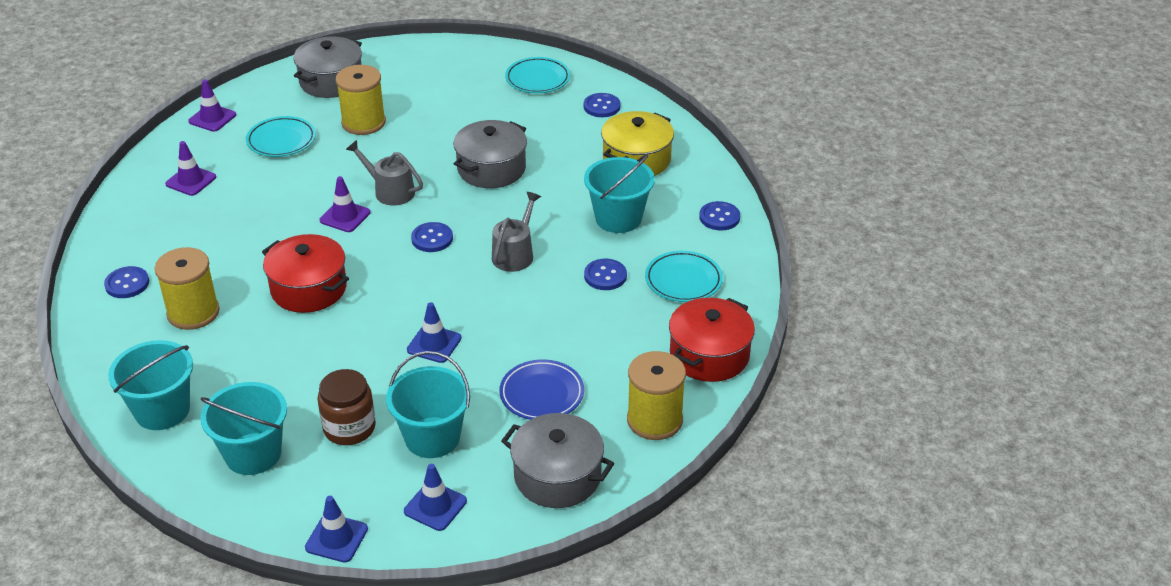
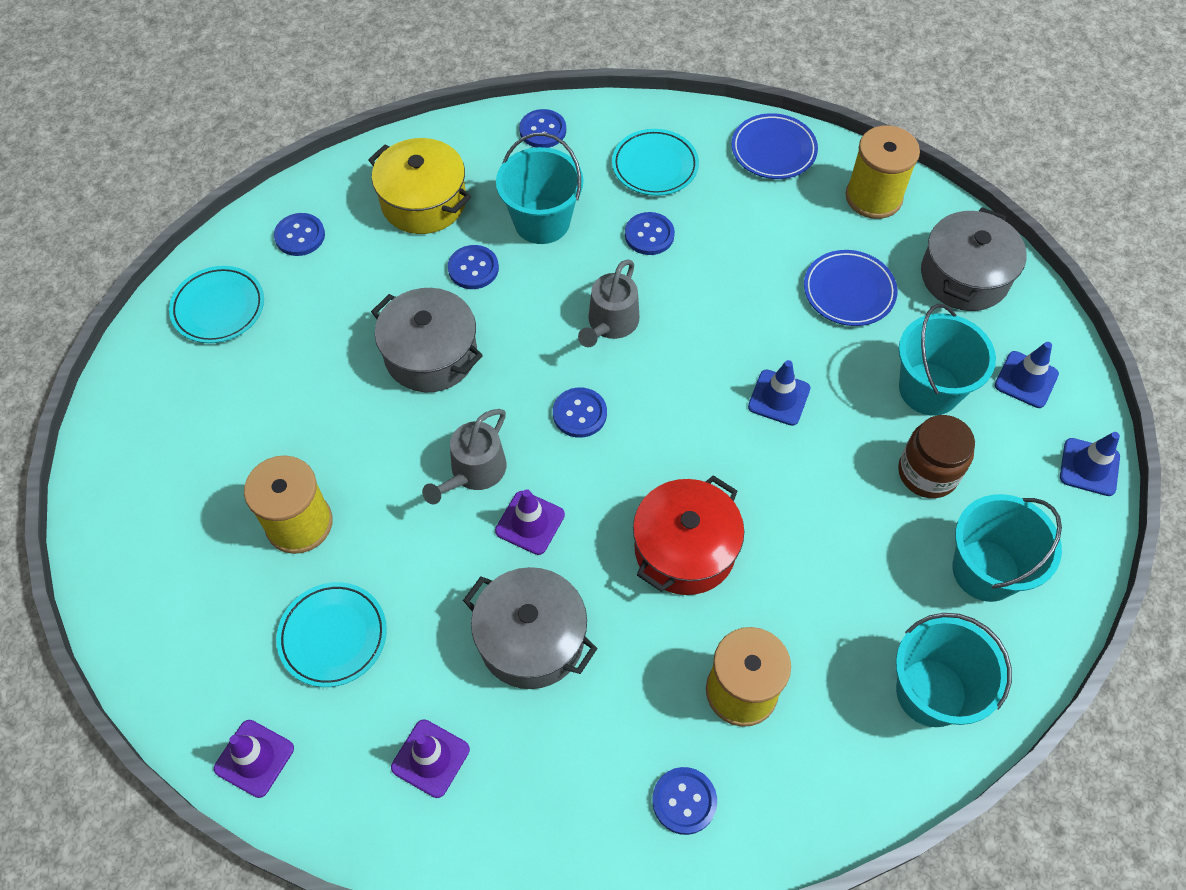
camera: 90 degrees left, 20 degrees up
(331, 81) = (173, 584): grey pot -> grey pot (531, 639)
(515, 254) = (610, 323): grey watering can -> grey watering can turned 90 degrees counterclockwise
(570, 185) = (473, 268): none -> blue button
(709, 355) = (773, 150): red pot -> blue plate

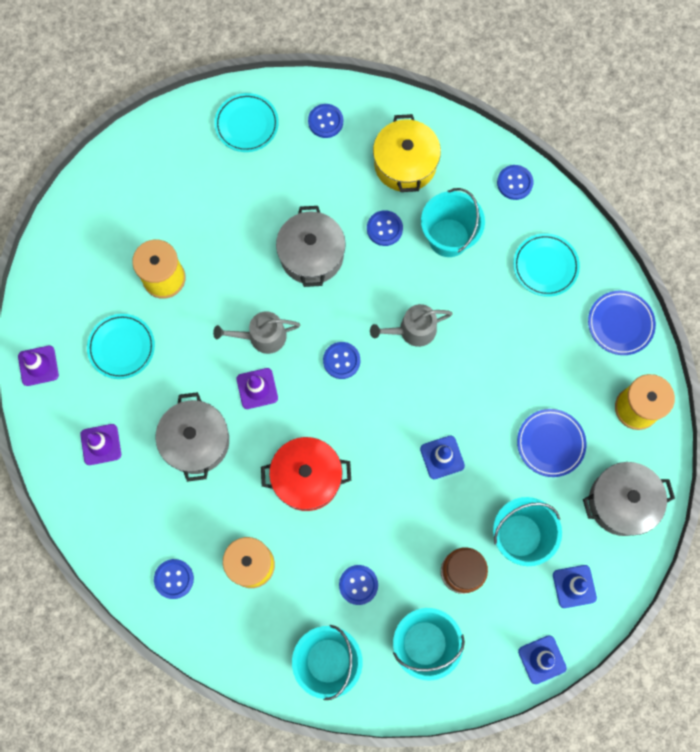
camera: 50 degrees right, 15 degrees up
(649, 235) = (492, 303): blue button -> blue button (358, 585)

